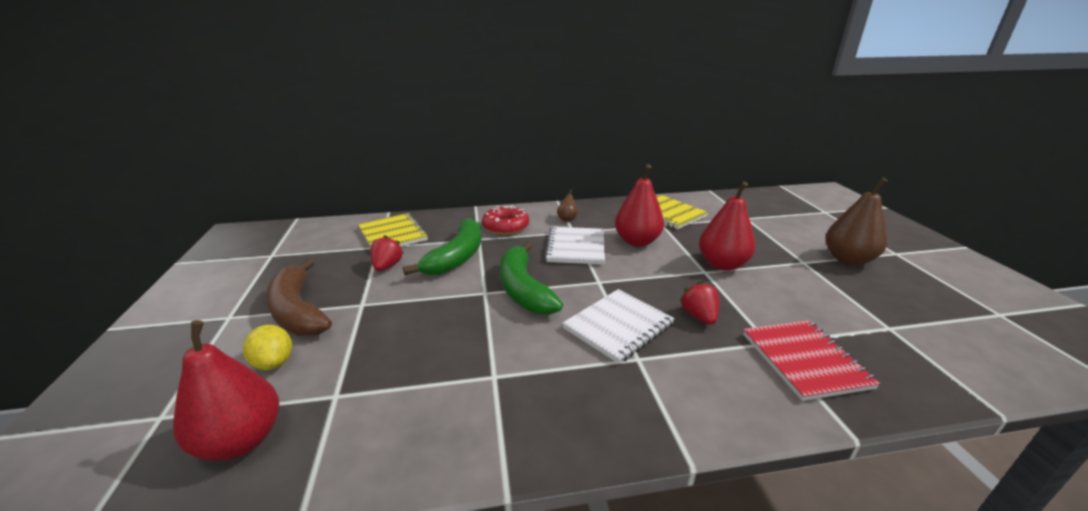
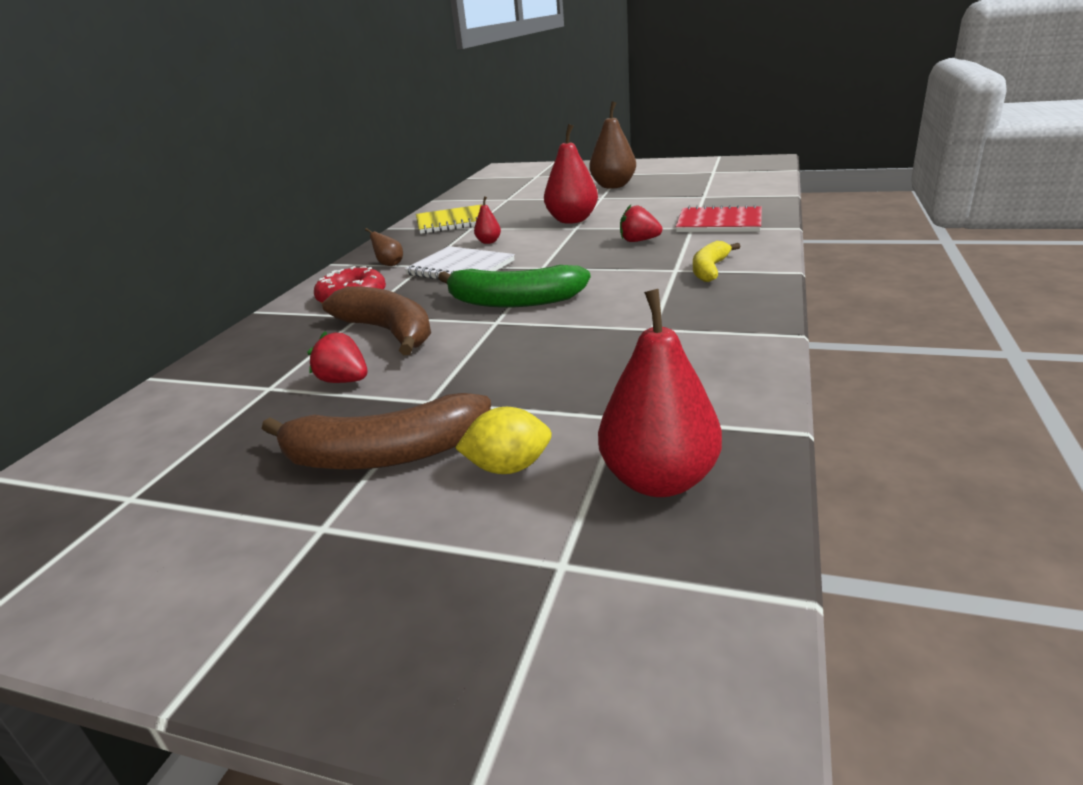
camera: 60 degrees left, 0 degrees up
(393, 234) = (244, 375): yellow notebook -> none
(457, 257) = (388, 332): green banana -> brown banana
(618, 326) = (624, 270): white notebook -> none
(637, 241) = (488, 242): red pear -> red pear, size x0.47
(652, 383) = (710, 269): none -> yellow banana

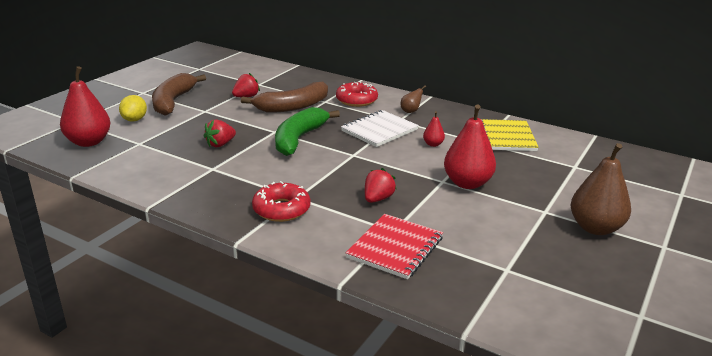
camera: 100 degrees right, 0 degrees up
(569, 345) = (220, 144): none -> red strawberry
(710, 269) = (281, 209): yellow banana -> red donut

